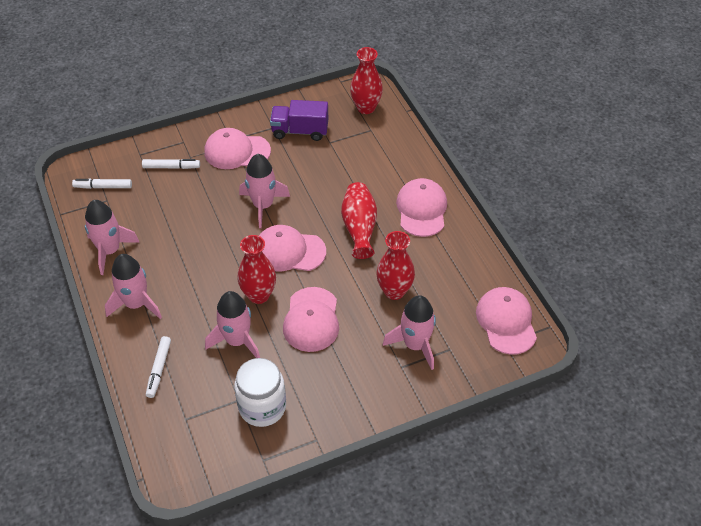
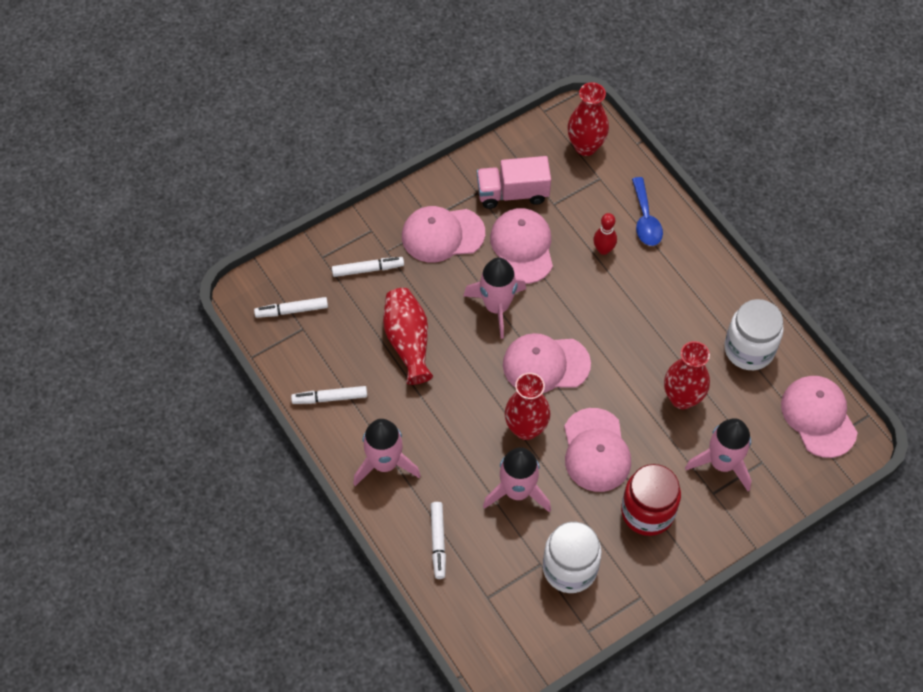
camera: 10 degrees left, 10 degrees up
(110, 251) = (330, 398): pink rocket -> white marker
(300, 131) = (512, 193): purple truck -> pink truck
(341, 373) = (647, 512): none -> red jar
(359, 178) = (603, 249): none -> red bowling pin
(359, 228) = (620, 320): red vase -> red vase (408, 342)
(399, 162) = (645, 219): none -> blue spoon
(421, 209) = (688, 283): pink cap -> pink cap (522, 247)
(459, 263) = (749, 349): none -> white jar

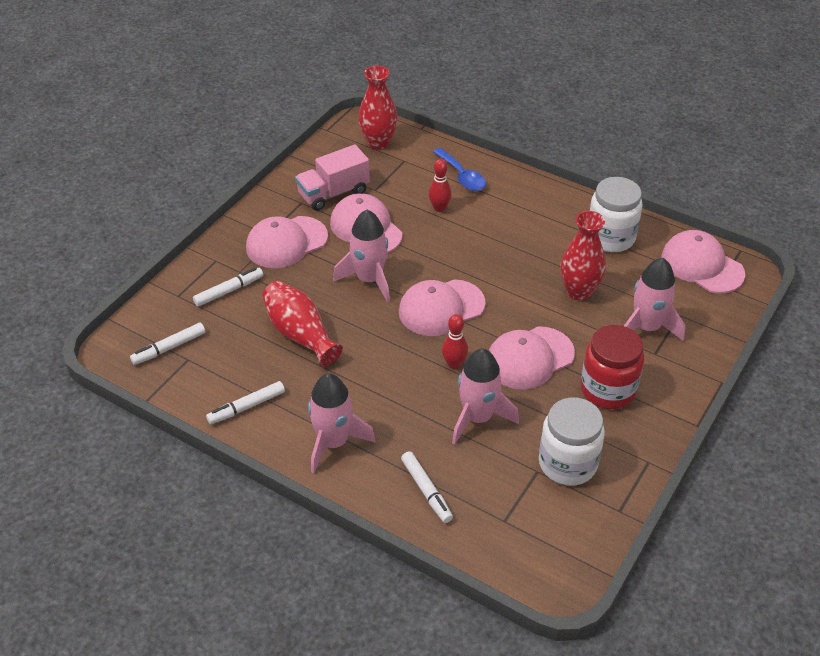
camera: 25 degrees left, 15 degrees down
(526, 428) = (454, 364): red vase -> red bowling pin
(596, 450) = (529, 358): pink cap -> pink cap turned 90 degrees clockwise

